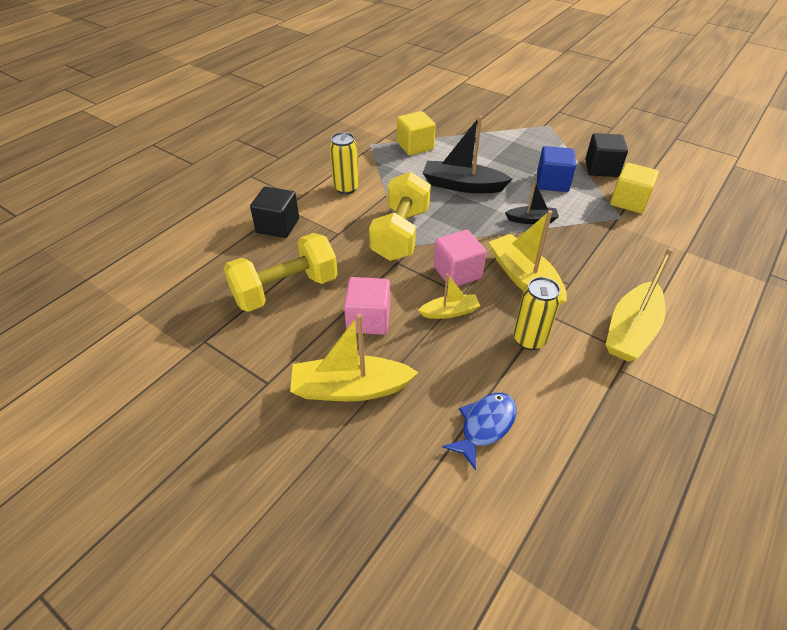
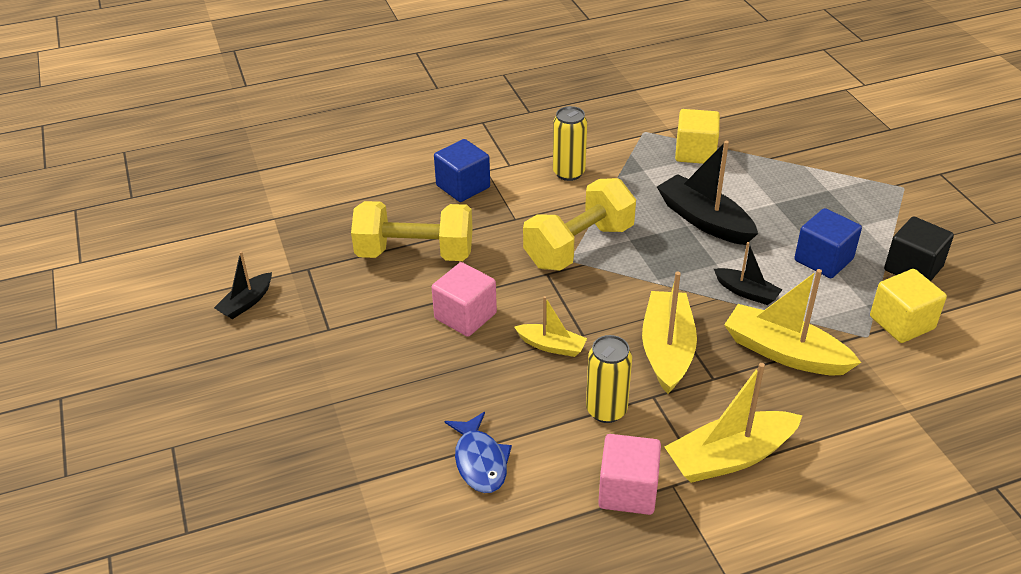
camera: 35 degrees right, 5 degrees down
(171, 396) = (246, 302): none -> black boat
(278, 226) = (463, 186): black cube -> blue cube
(350, 389) = (392, 368): yellow boat -> yellow boat (784, 352)
(457, 272) = (599, 311): pink cube -> pink cube (628, 491)
(485, 426) = (480, 461): blue fish -> blue fish turned 90 degrees clockwise

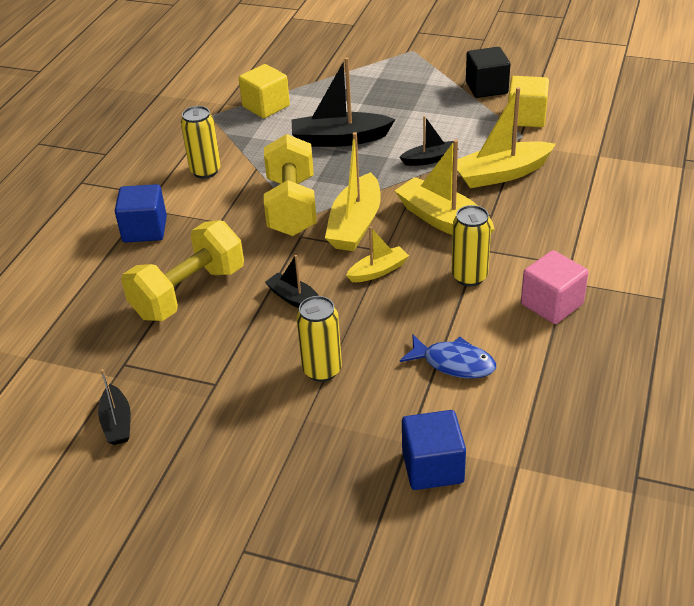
camera: 50 degrees left, 0 degrees up
(397, 381) = (322, 370): none -> yellow can
(465, 316) = (295, 299): pink cube -> black boat
(730, 457) = (566, 244): yellow boat -> yellow boat (355, 225)
(823, 260) = (438, 114): blue cube -> blue cube (432, 467)

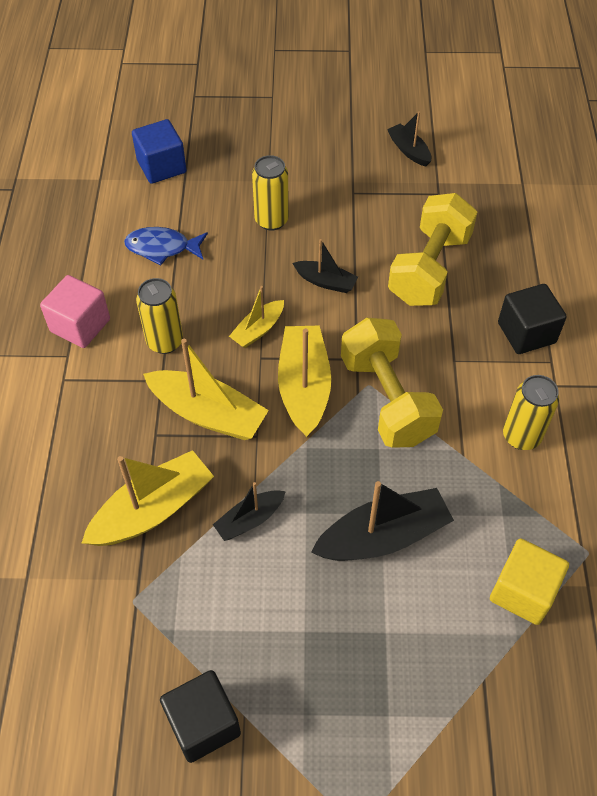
camera: 160 degrees right, 15 degrees up
(145, 229) = (526, 333): blue cube -> black cube
(526, 117) = (131, 650): yellow cube -> none

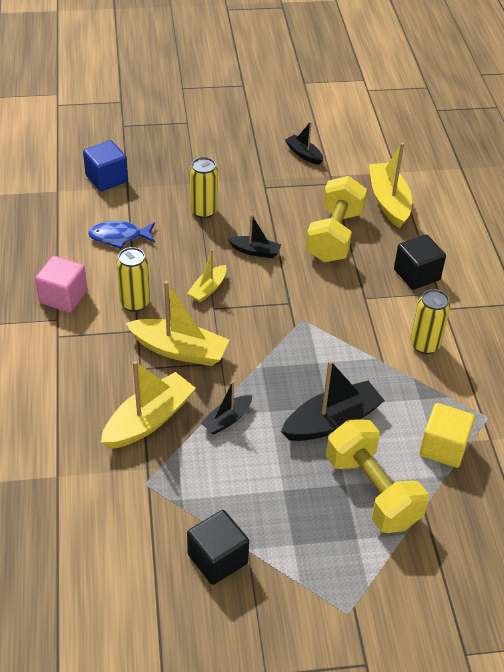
camera: 10 degrees left, 10 degrees down
(304, 387) = (252, 325): yellow boat -> yellow boat (388, 201)
(387, 399) = (318, 329): yellow dumbbell -> yellow dumbbell (372, 491)

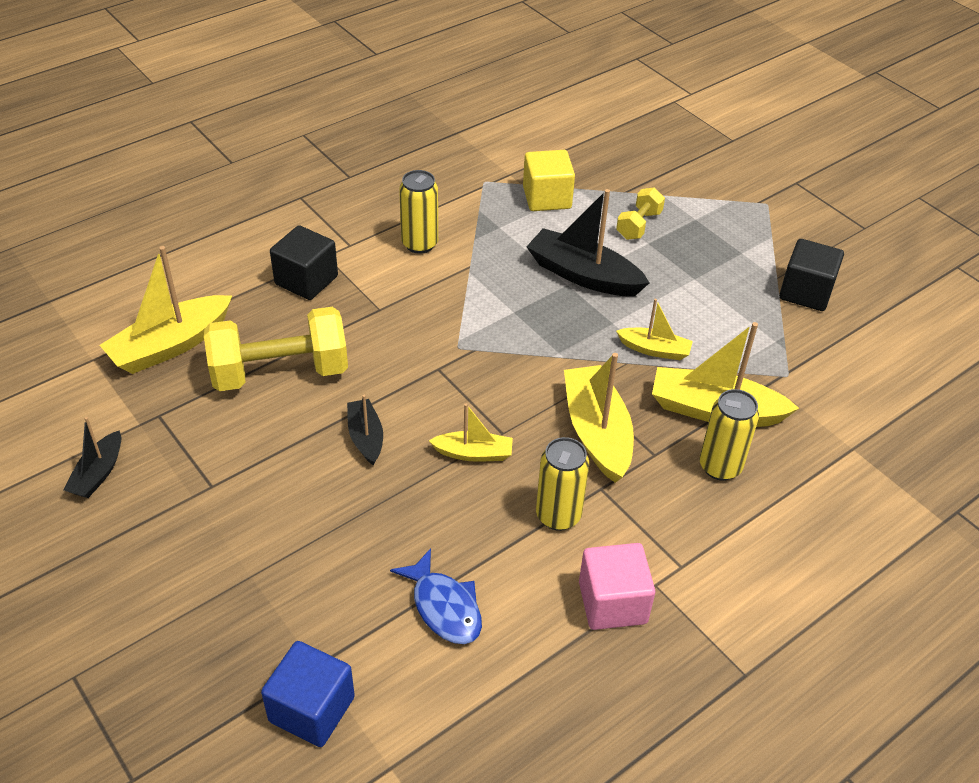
camera: 120 degrees left, 0 degrees up
(203, 211) = (315, 532): yellow can -> yellow can (720, 467)
(227, 420) = (654, 350): black boat -> yellow boat
(372, 491) = (639, 225): yellow dumbbell -> yellow dumbbell, size x0.51

